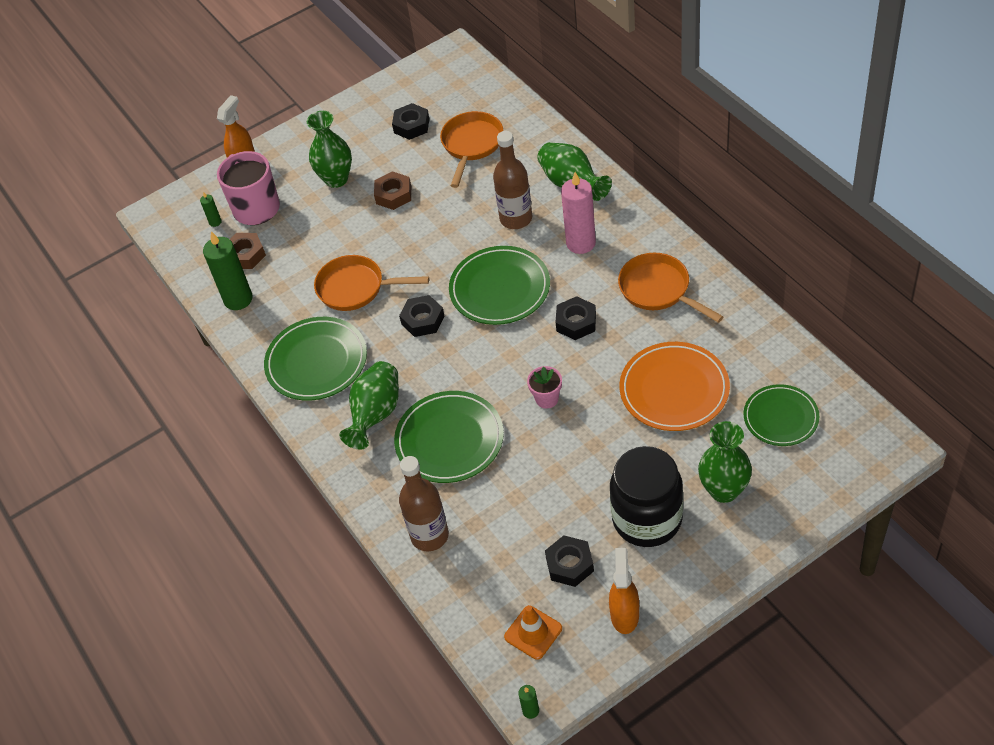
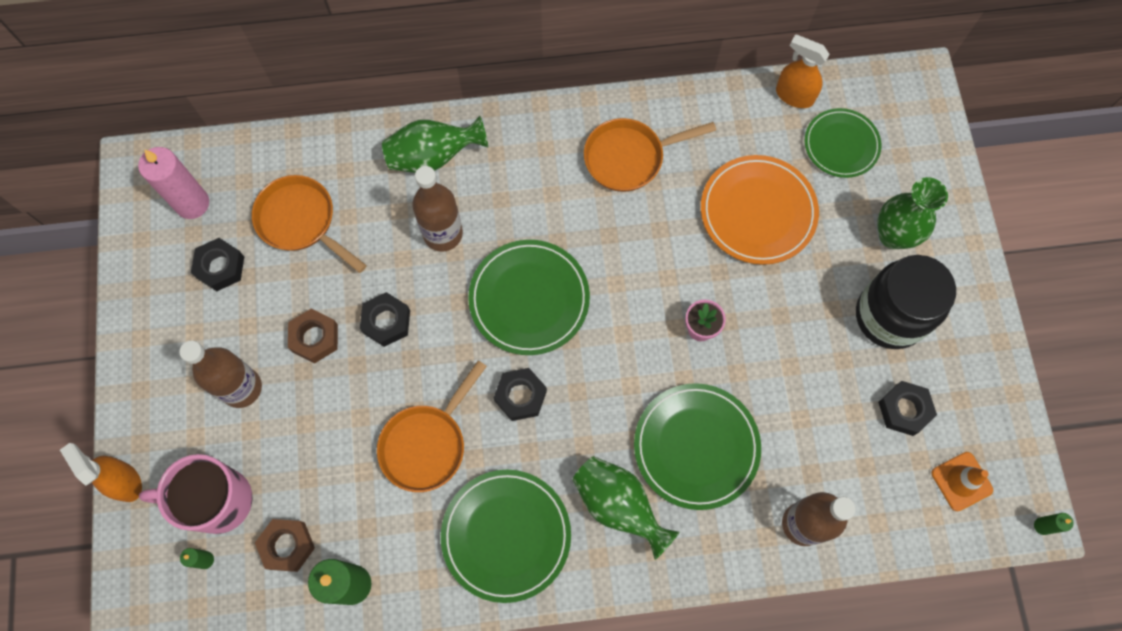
camera: 70 degrees left, 20 degrees up
(336, 179) = (241, 388): green vase -> brown bottle
(576, 322) = (621, 251): black nut -> black nut (386, 321)
(581, 243) = (521, 192): pink candle -> pink candle (192, 203)
(624, 614) = (981, 391): orange spray bottle -> orange spray bottle (794, 95)

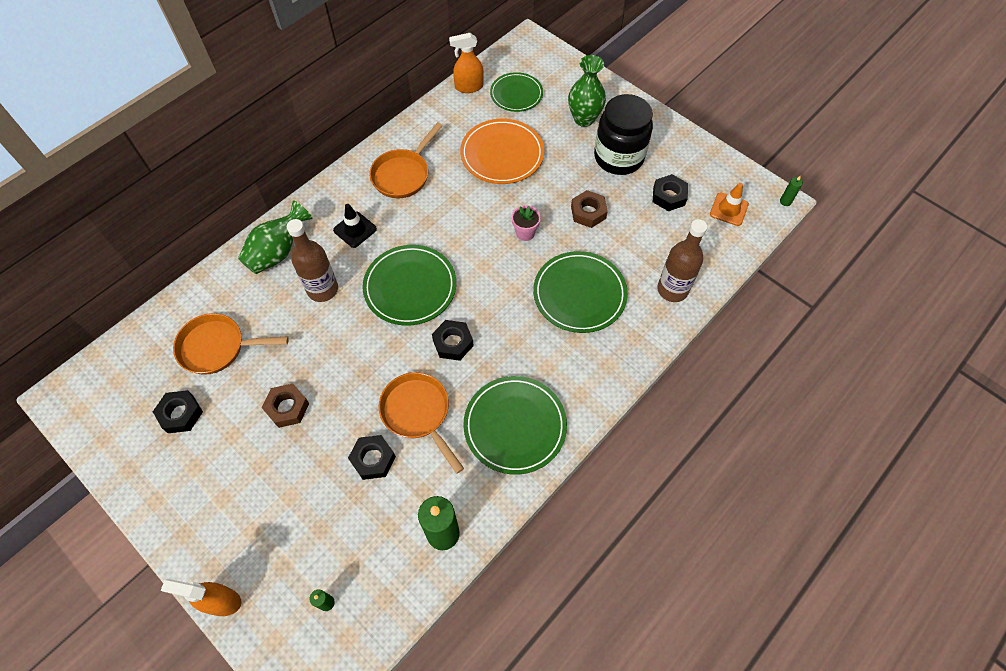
camera: 40 degrees left, 10 degrees down
(192, 203) = (125, 390): pink candle -> none
(217, 501) = (303, 558): pink mug -> none
(241, 388) = (260, 475): brown bottle -> none
(287, 546) = (378, 546): brown nut -> brown nut (588, 212)
(386, 321) = (329, 363): black nut -> black nut (373, 459)
(427, 444) = (418, 413): orange pan -> orange pan turned 150 degrees clockwise
(527, 188) = (355, 229): none -> black traffic cone
(618, 505) = (565, 358): green vase -> none

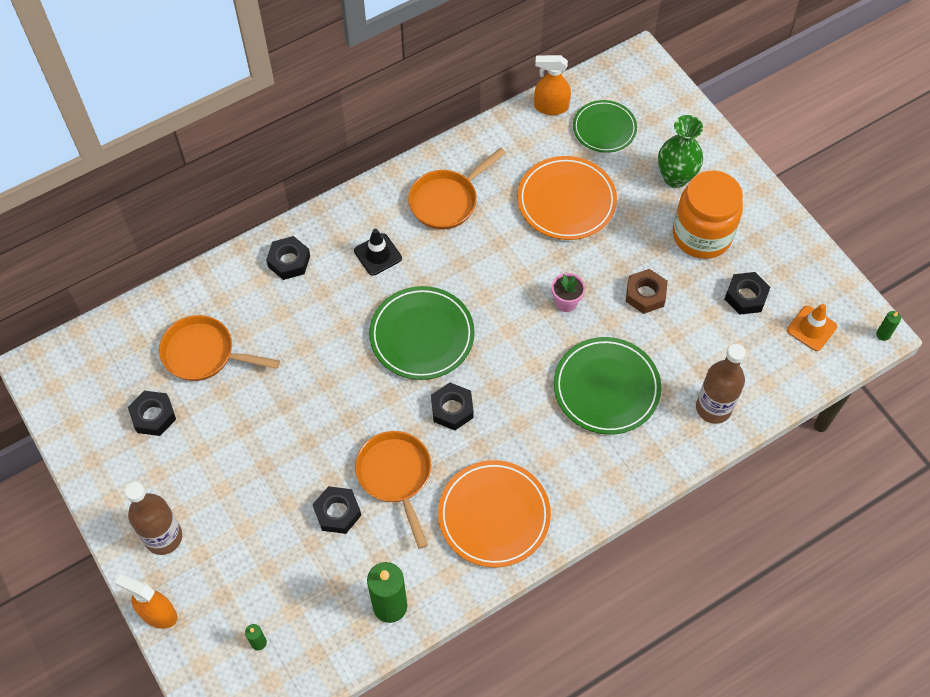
camera: 15 degrees right, 0 degrees up
(278, 252) = (289, 261): green vase -> black nut
(287, 408) = (262, 436): brown nut -> none
(322, 289) = (327, 315): brown bottle -> brown bottle (163, 537)
(515, 426) = (494, 515): green plate -> orange plate
(618, 157) = (702, 235): black jar -> orange jar

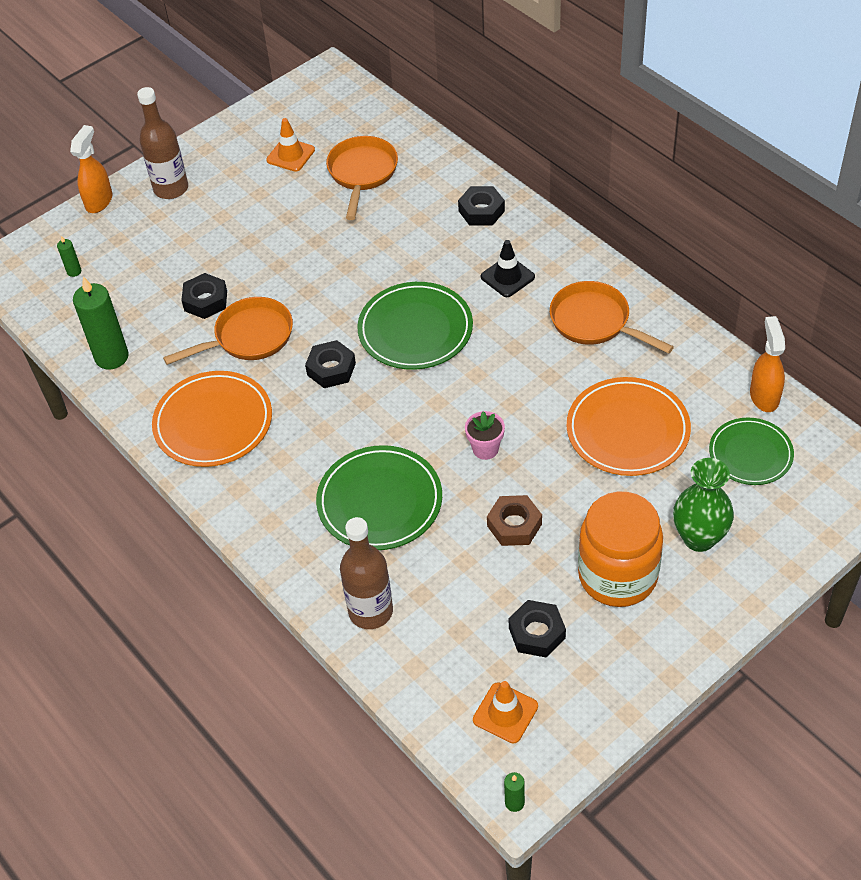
camera: 85 degrees right, 10 degrees down
(153, 416) = (290, 155): black nut -> orange traffic cone

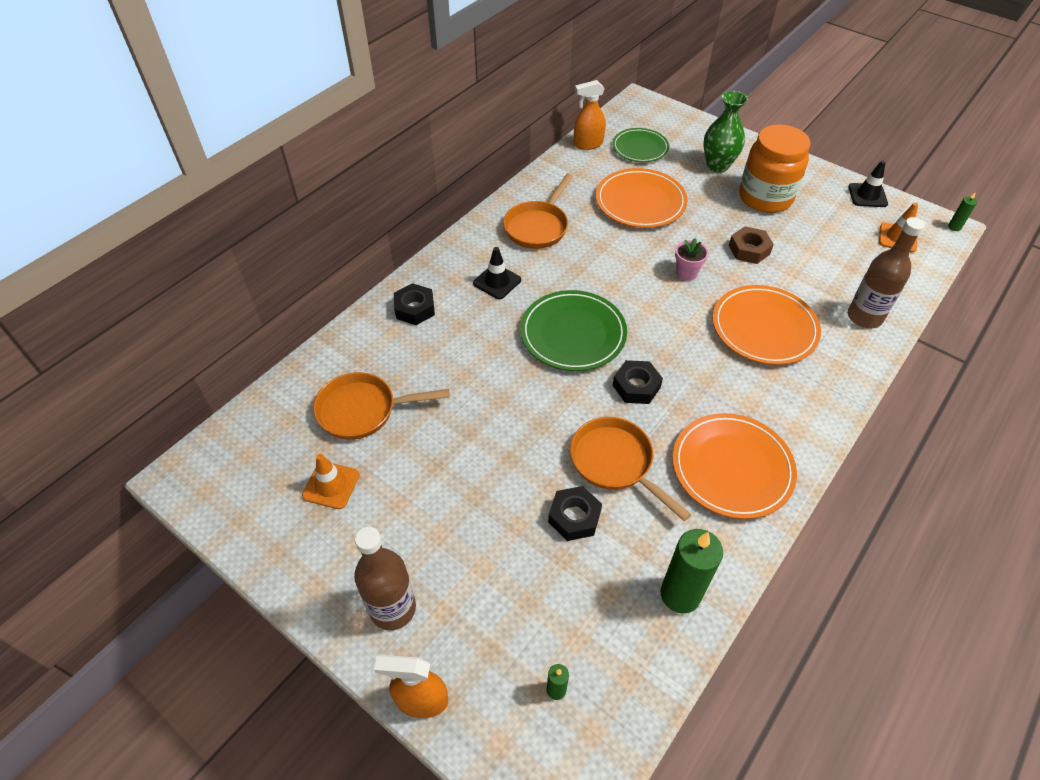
camera: 105 degrees left, 0 degrees up
(380, 501) = (764, 328): green plate -> orange plate
(537, 633) = (830, 230): black nut -> none
(605, 712) = (867, 195): none -> black traffic cone

